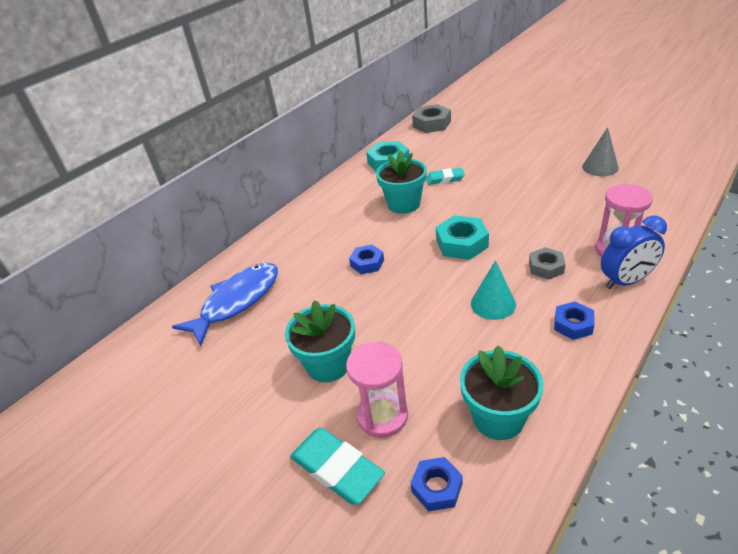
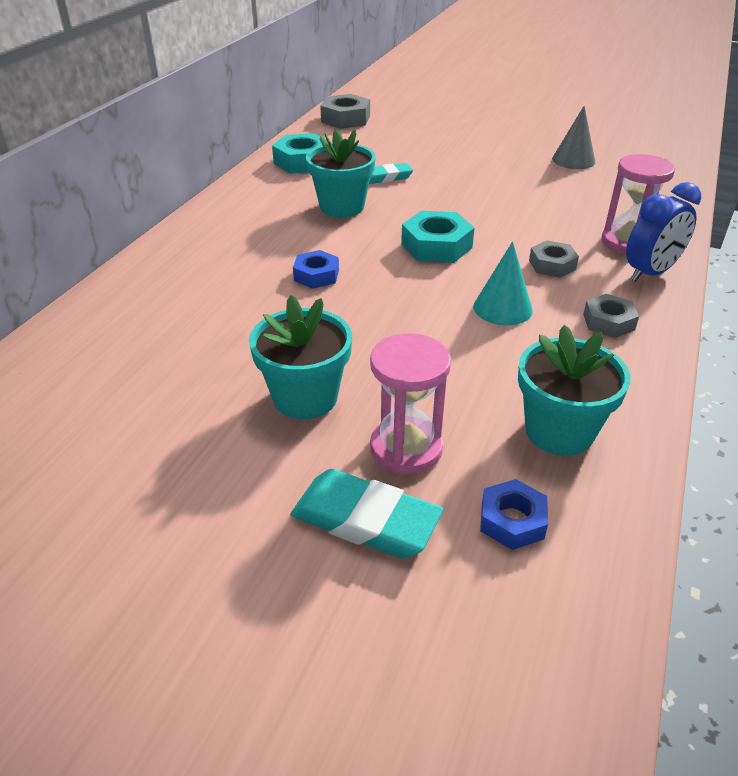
camera: 20 degrees left, 0 degrees up
(237, 301) = (135, 334): blue fish -> none
(573, 324) = (608, 322): blue nut -> grey nut

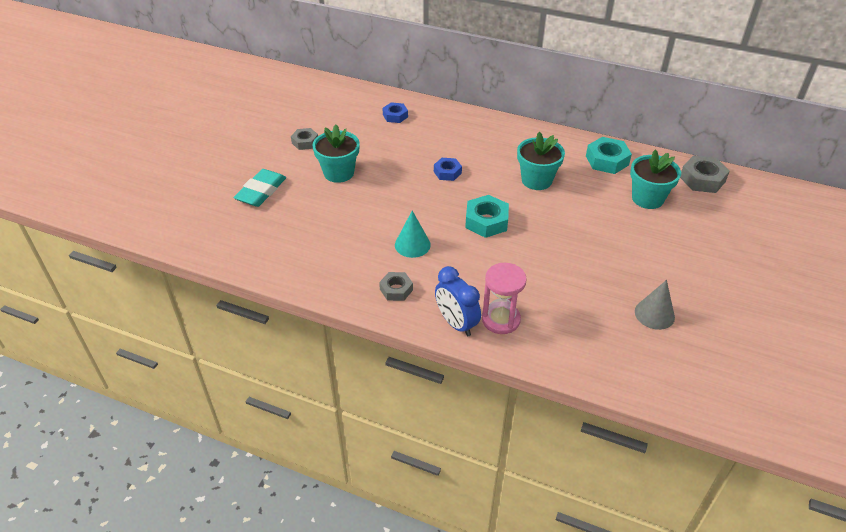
camera: 90 degrees right, 5 degrees up
(387, 177) = (589, 201): turquoise eraser -> none
(406, 448) = (299, 203): pink hourglass -> none
(512, 521) = (251, 231): blue nut -> blue nut (395, 116)
(552, 265) = (465, 273): grey nut -> grey nut (305, 142)
(559, 431) = (302, 253): turquoise flower pot -> turquoise flower pot (647, 198)

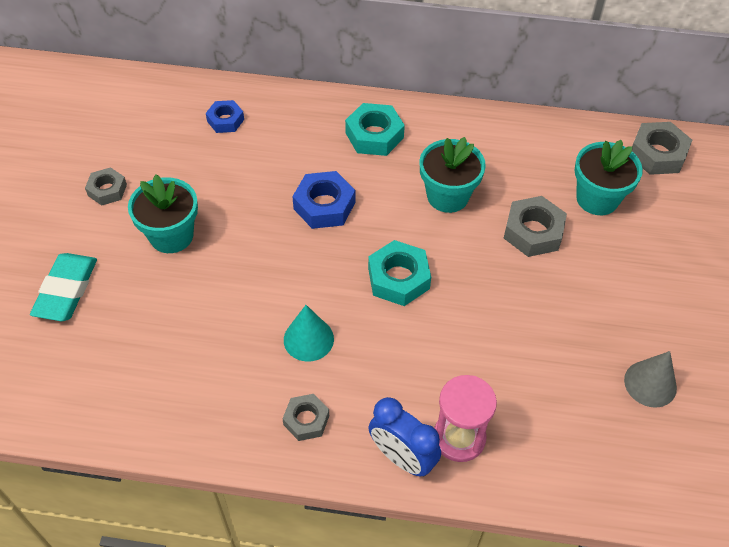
camera: 15 degrees left, 10 degrees up
(447, 172) = (324, 205): blue nut -> blue nut, size x1.56
(593, 210) = (533, 232): none -> grey nut
(607, 160) = (531, 145): turquoise nut -> turquoise nut (374, 135)

